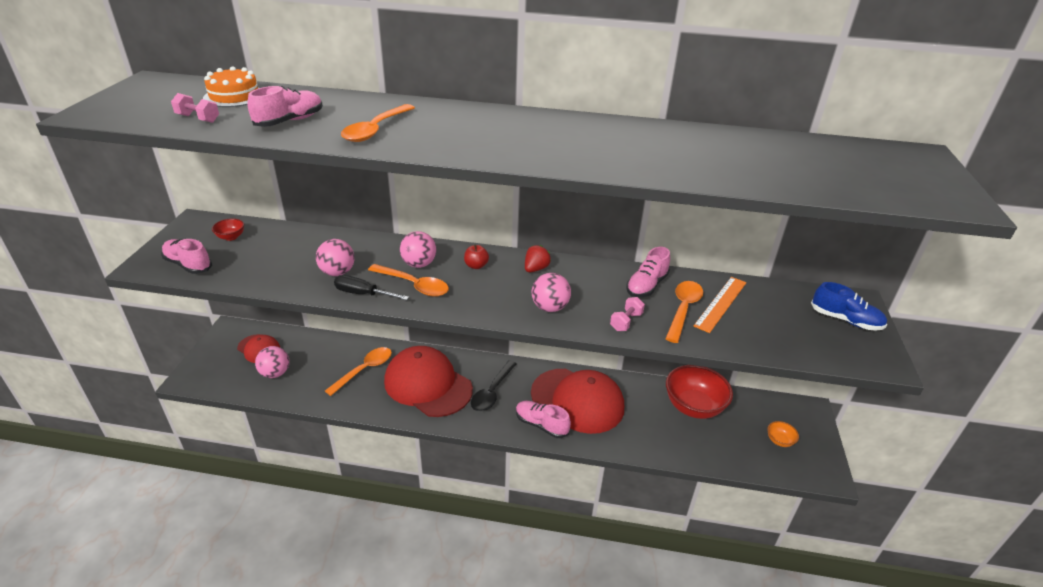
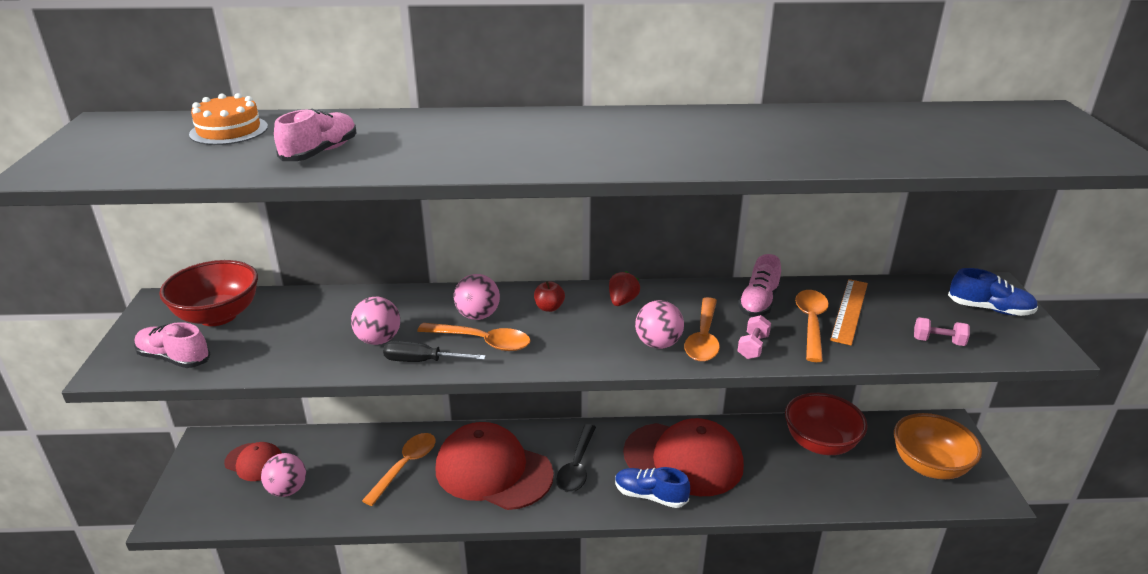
camera: 10 degrees left, 5 degrees down
(198, 118) = (198, 162): pink dumbbell -> pink dumbbell (938, 341)
(231, 237) = (218, 316): red bowl -> red bowl, size x2.26
(376, 130) = (435, 151): orange spoon -> orange spoon (703, 338)
(541, 425) = (650, 496): pink shoe -> blue shoe
(779, 441) = (929, 466): orange bowl -> orange bowl, size x2.26

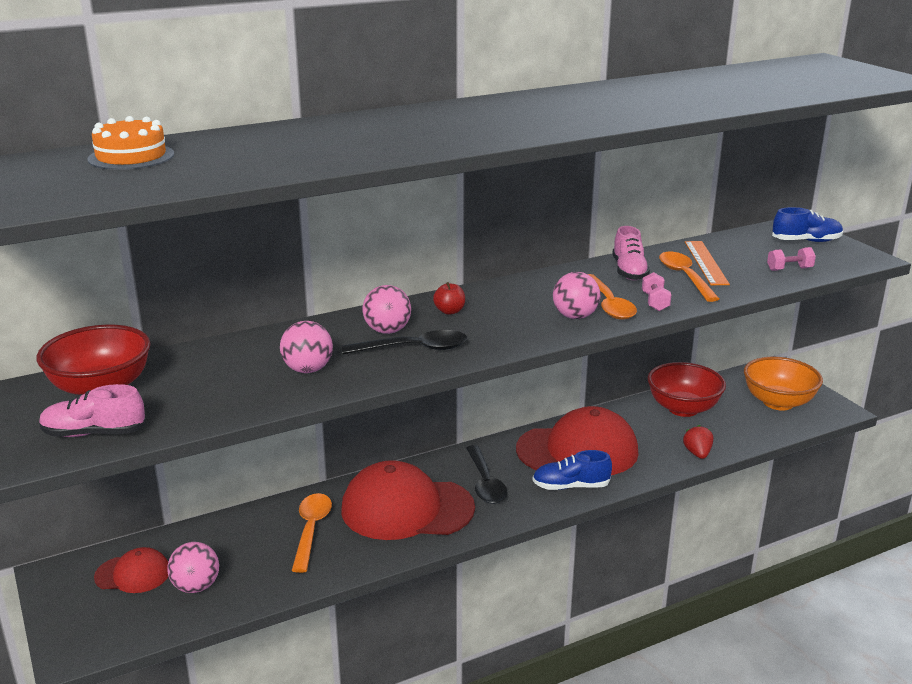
camera: 25 degrees left, 5 degrees down
(320, 152) = (264, 158): pink shoe -> none
(422, 361) = (372, 375): black screwdriver -> none
(482, 341) = (414, 349): orange spoon -> black spoon
(622, 301) = (512, 293): red strawberry -> red strawberry (697, 453)

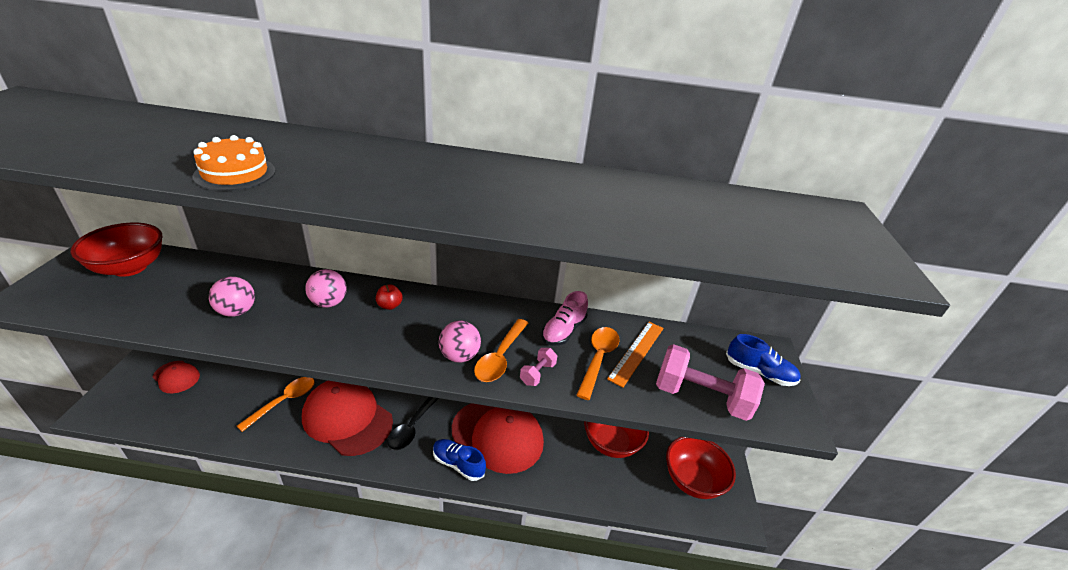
camera: 30 degrees right, 10 degrees up
(94, 433) = (69, 300): pink shoe -> none
(131, 157) = (107, 119): orange cake -> orange cake (235, 173)
(196, 586) = (188, 405): pink ball -> none
(414, 349) = (318, 328): black spoon -> none
(697, 453) = (575, 491): red strawberry -> none
(778, 402) = (692, 480): orange bowl -> red bowl
(789, 269) = (701, 397): pink dumbbell -> pink dumbbell, size x2.20

